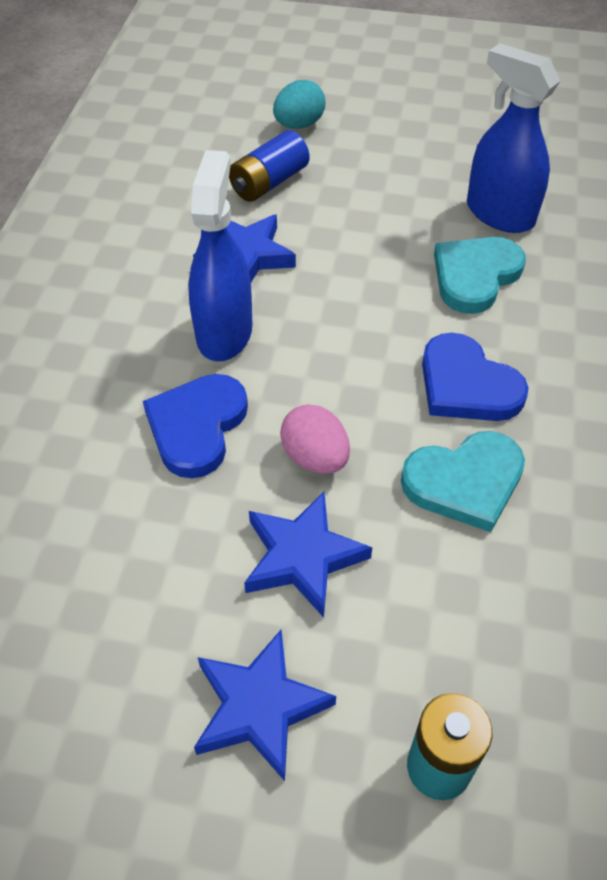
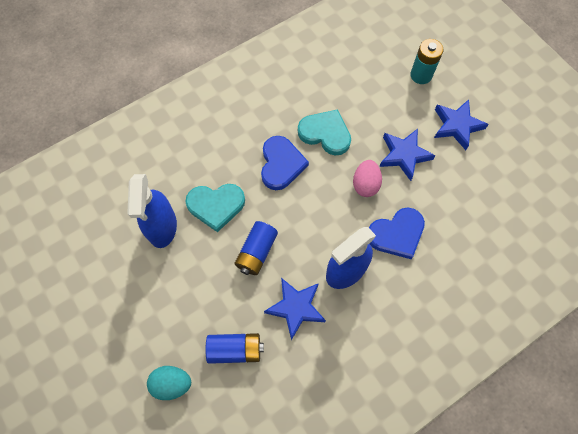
camera: 135 degrees left, 15 degrees up
(360, 270) = (257, 252): none -> blue battery

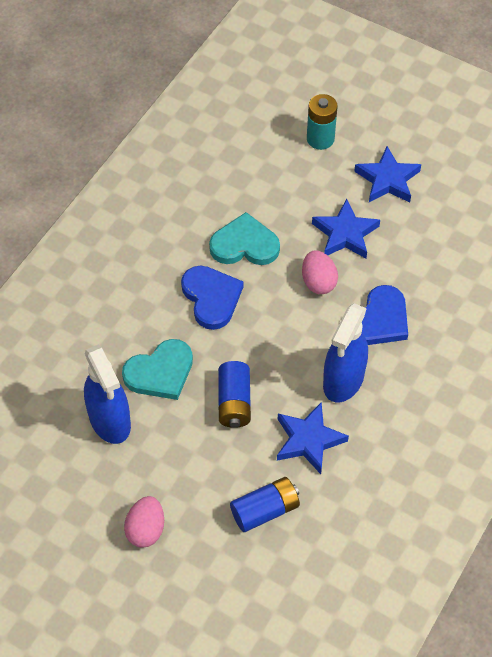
camera: 25 degrees left, 10 degrees down
(143, 324) = (146, 529): none -> pink egg
(172, 383) = (214, 574): turquoise egg -> none

